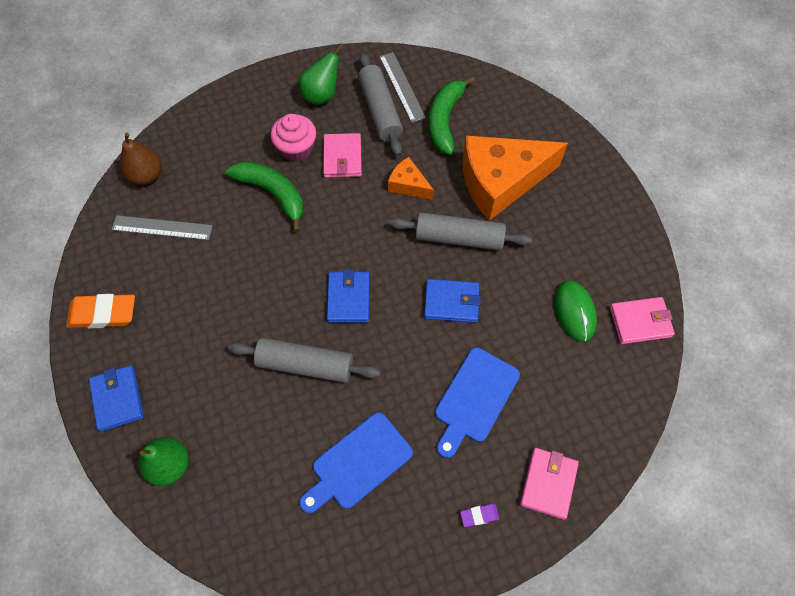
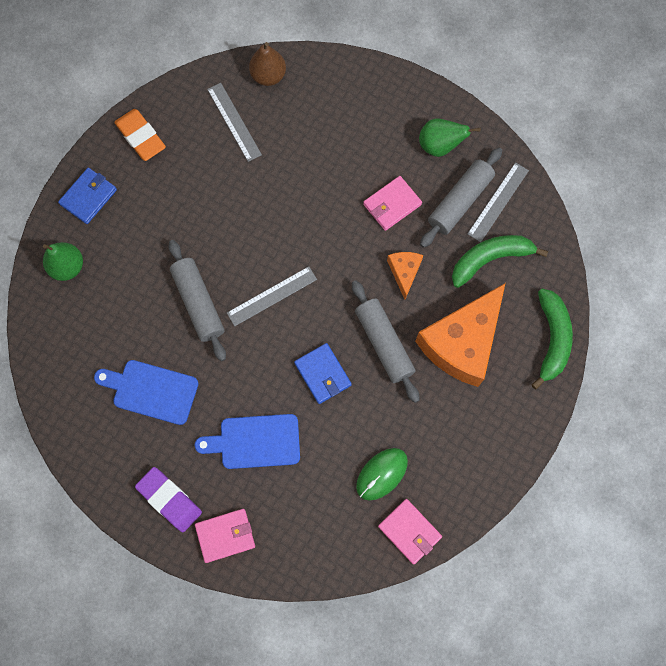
camera: 55 degrees right, 10 degrees up
(272, 193) = (320, 177): green banana -> green banana (552, 339)
(296, 149) = (373, 164): pink cupcake -> none
(348, 298) = (272, 296): blue wallet -> grey ruler
(479, 515) = (169, 499): purple eraser -> purple eraser, size x2.07
(500, 182) = (462, 343): orange cheese -> orange cheese turned 90 degrees counterclockwise

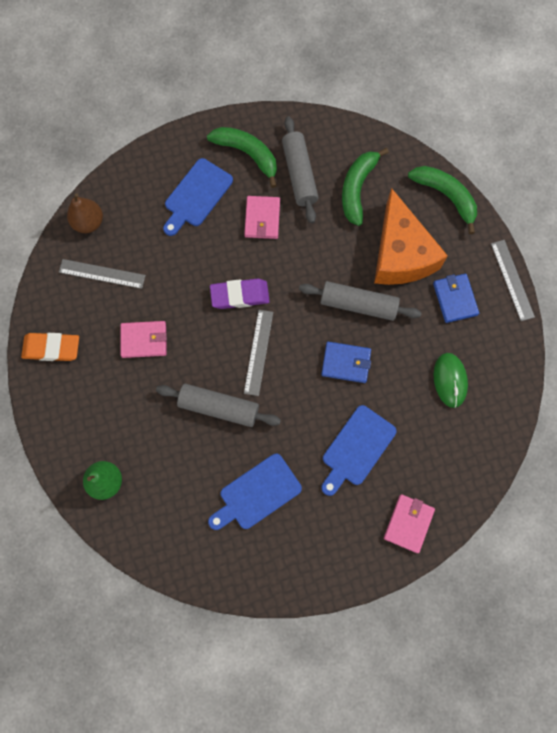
camera: 50 degrees left, 0 degrees up
(88, 197) = (64, 423): blue wallet -> blue wallet (455, 299)
(169, 499) = (350, 543): purple eraser -> purple eraser (240, 295)
(365, 137) = (196, 196): none -> blue cutting board
(404, 272) = (318, 250): orange cheese -> none
(409, 531) = (504, 394): pink wallet -> pink wallet (144, 340)
(440, 146) = (247, 154): green pear -> green banana
(498, 202) = (321, 151): grey ruler -> grey ruler (512, 280)

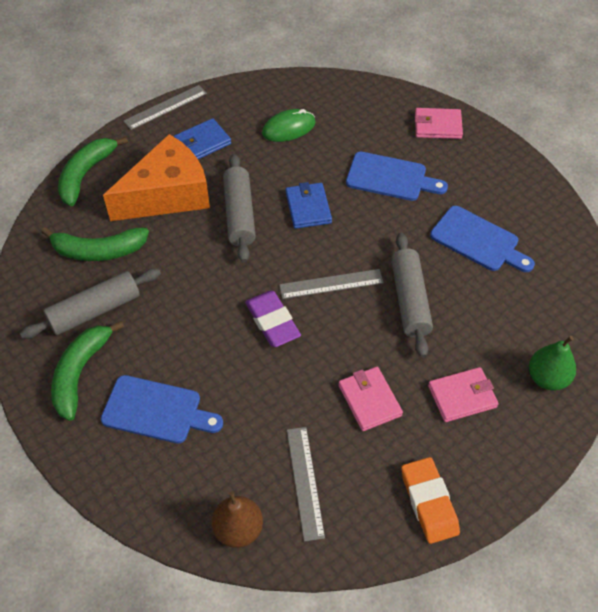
camera: 110 degrees left, 20 degrees down
(262, 219) = (166, 330): pink wallet -> pink wallet (462, 396)

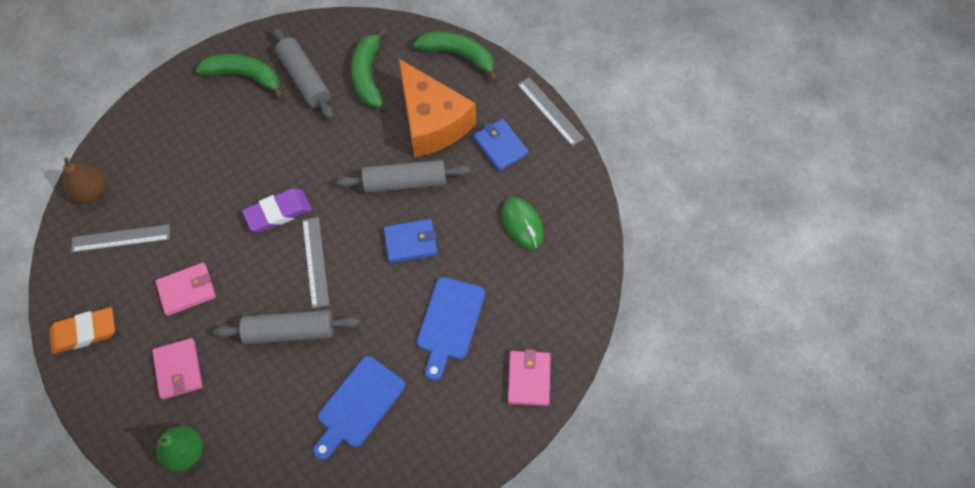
camera: 90 degrees right, 10 degrees up
(156, 410) = (202, 131): blue cutting board -> none

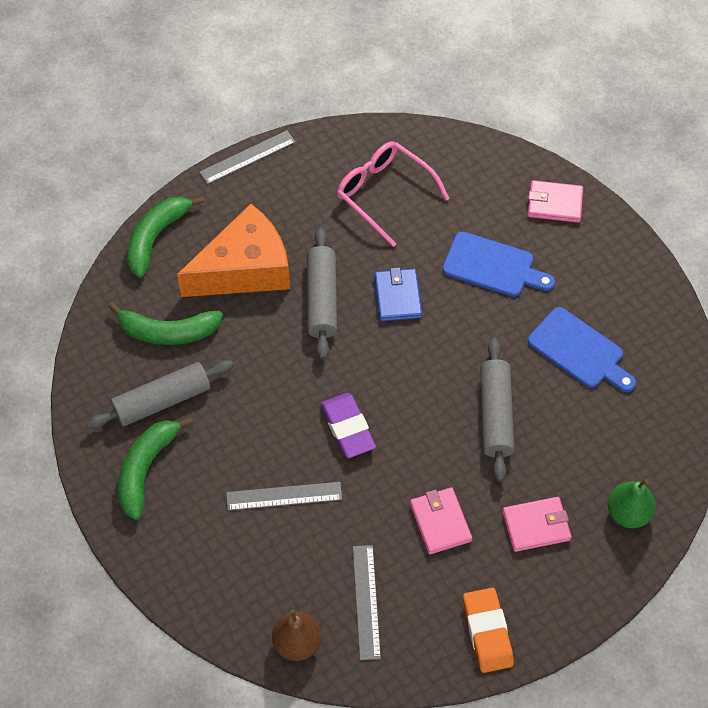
camera: 85 degrees left, 5 degrees down
(315, 261) = (414, 389): grey ruler -> grey ruler (284, 496)
(500, 146) = (287, 206): blue wallet -> none
(522, 224) = (385, 194): green mouse -> pink glasses

